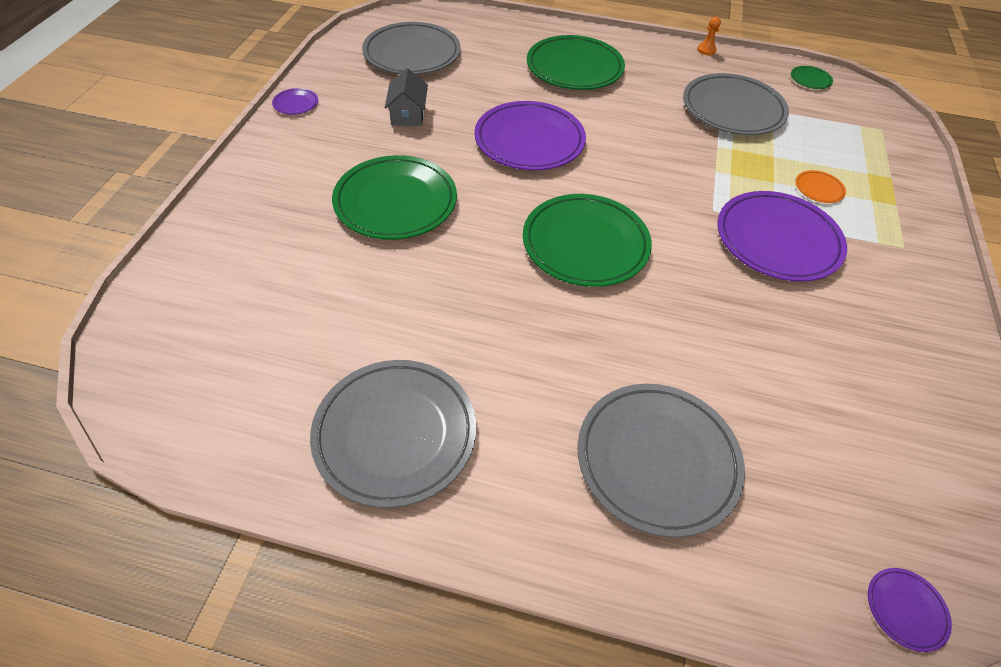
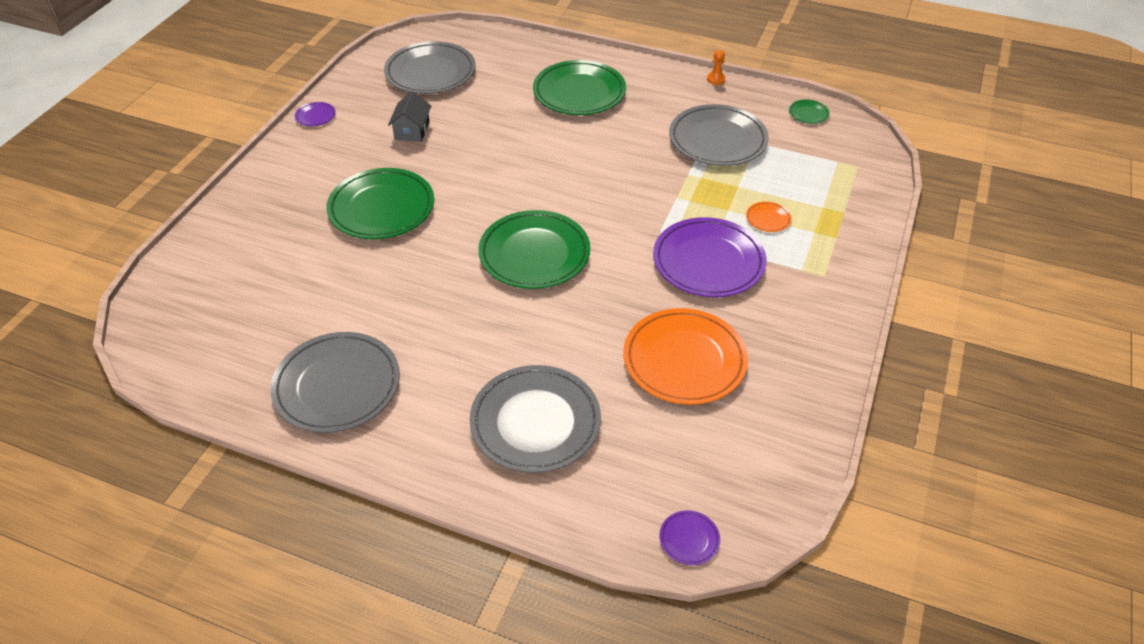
camera: 10 degrees right, 5 degrees down
(529, 141) = (514, 160): purple plate -> none
(799, 360) = (684, 360): none -> orange plate

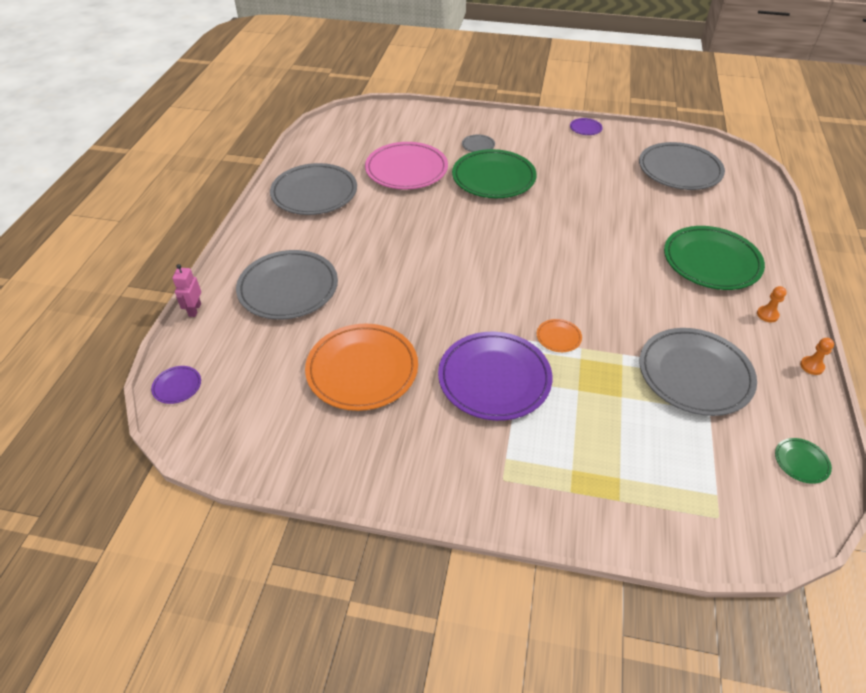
camera: 80 degrees right, 0 degrees up
(303, 210) = (478, 145): none -> grey plate
(325, 284) = (406, 170): none -> pink plate
(412, 130) = (594, 175): grey house -> none
(534, 254) = (468, 263): green plate -> none
(553, 527) = (194, 310): none -> pink robot
(654, 82) = (767, 315): none -> orange pawn
(768, 219) = (577, 425): orange plate -> orange plate (558, 337)

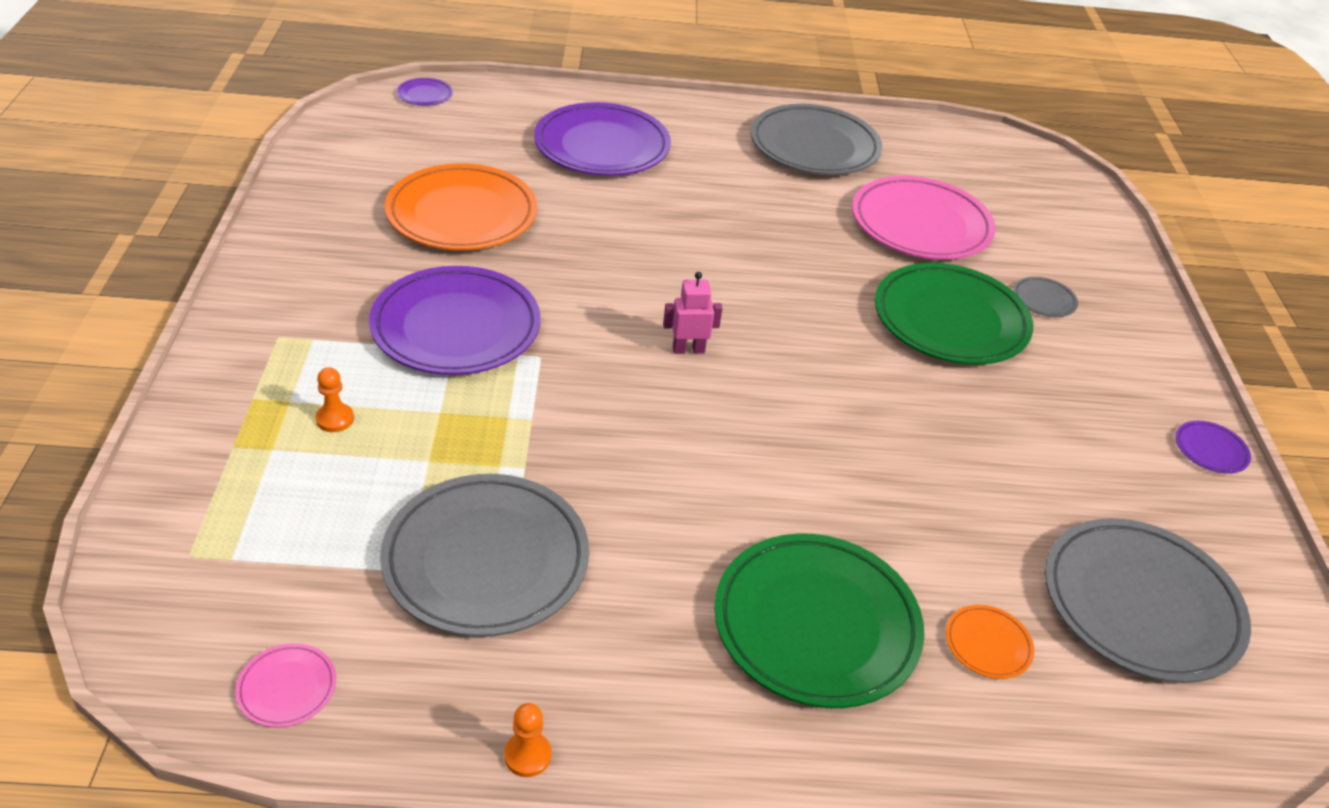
camera: 75 degrees right, 5 degrees down
(194, 310) = (547, 89): pink robot -> pink robot (688, 350)
(288, 288) = (602, 146): grey plate -> purple plate
(558, 337) = (551, 394): orange plate -> orange plate (988, 644)
(767, 315) = (669, 701): orange pawn -> orange pawn (335, 419)
(801, 462) = (287, 688): green plate -> pink plate

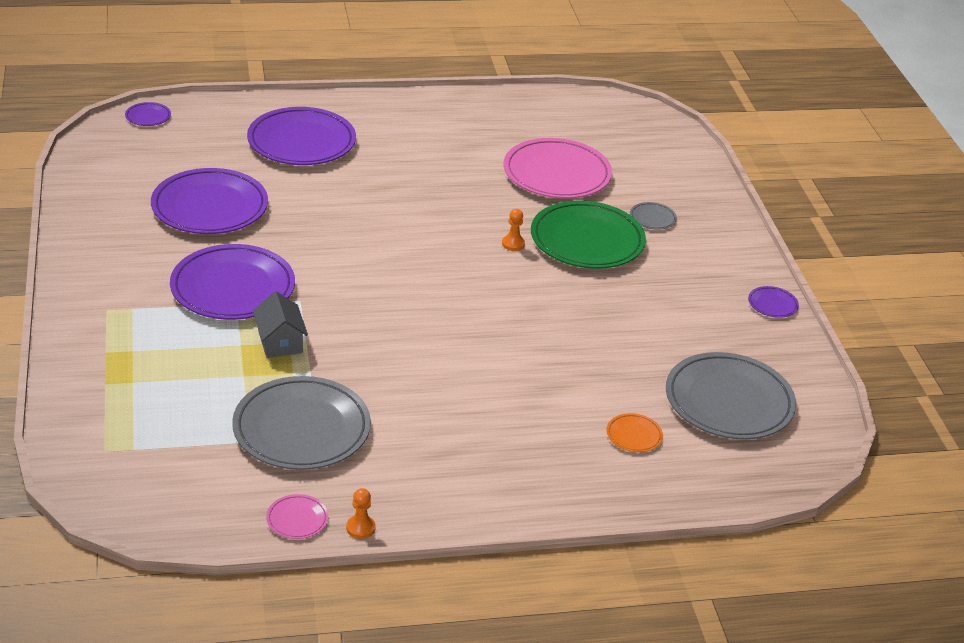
camera: 10 degrees left, 5 degrees down
(287, 688) = (199, 513): pink plate -> pink plate (297, 519)
(335, 419) = (169, 358): orange pawn -> orange pawn (513, 244)
(462, 214) = (210, 207): orange plate -> purple plate
(495, 414) = (280, 341): none -> grey house
(688, 350) = (404, 283): pink robot -> none
(814, 146) = (466, 123): grey plate -> none
(816, 624) = (524, 438): green plate -> none

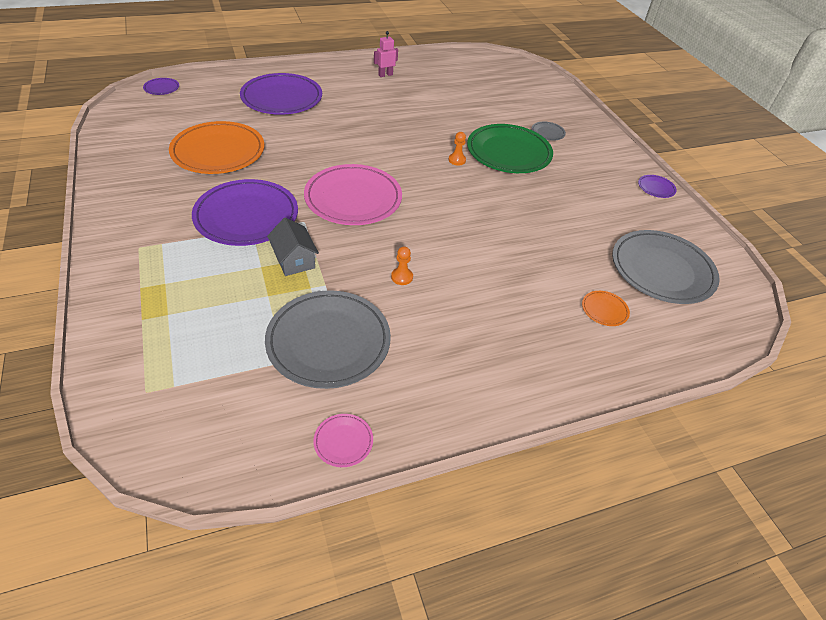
camera: 10 degrees left, 10 degrees up
(210, 207) = (218, 152): purple plate -> orange plate
(360, 528) = (405, 441): orange pawn -> orange pawn (402, 277)
(450, 118) = (385, 75): none -> pink robot
(556, 174) = (470, 107): pink plate -> pink plate (353, 199)

